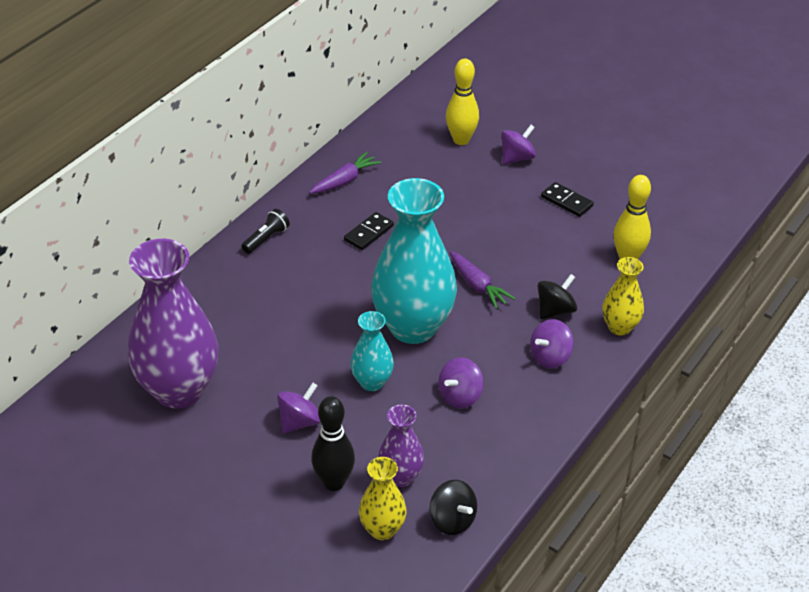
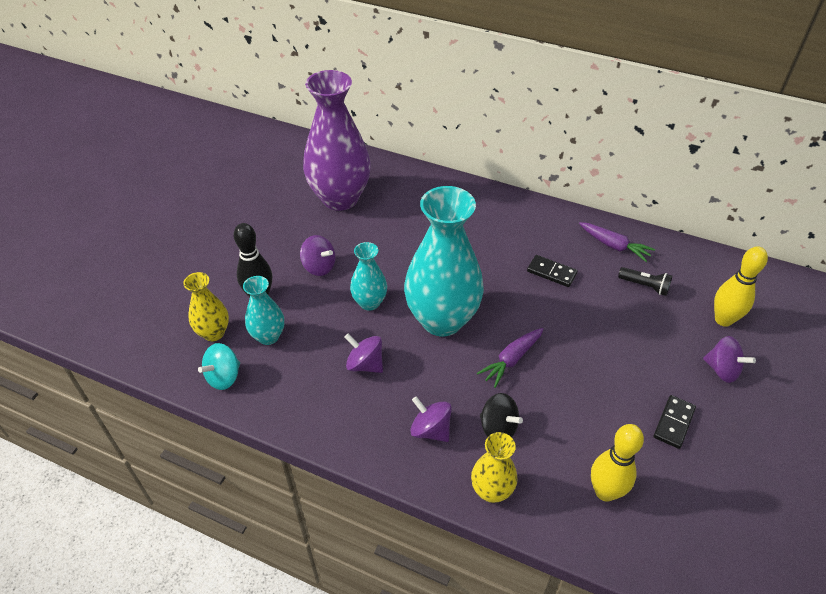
camera: 80 degrees right, 5 degrees up
(266, 239) = (517, 212): black flashlight -> black flashlight (644, 286)
(400, 477) = (268, 336): purple vase -> turquoise vase
(452, 520) = (224, 377): black spinning top -> turquoise spinning top

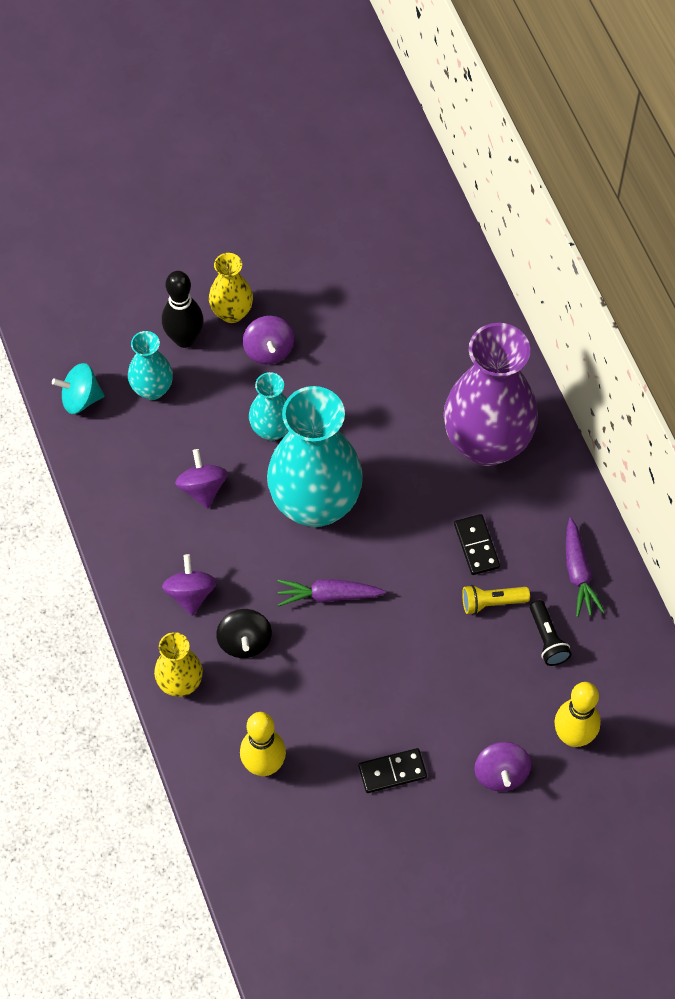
camera: 45 degrees right, 15 degrees up
(214, 333) = (112, 345): yellow vase -> yellow vase (232, 312)
(340, 198) = (374, 281): purple vase -> purple vase (487, 443)
(596, 292) = (492, 602): none -> yellow flashlight

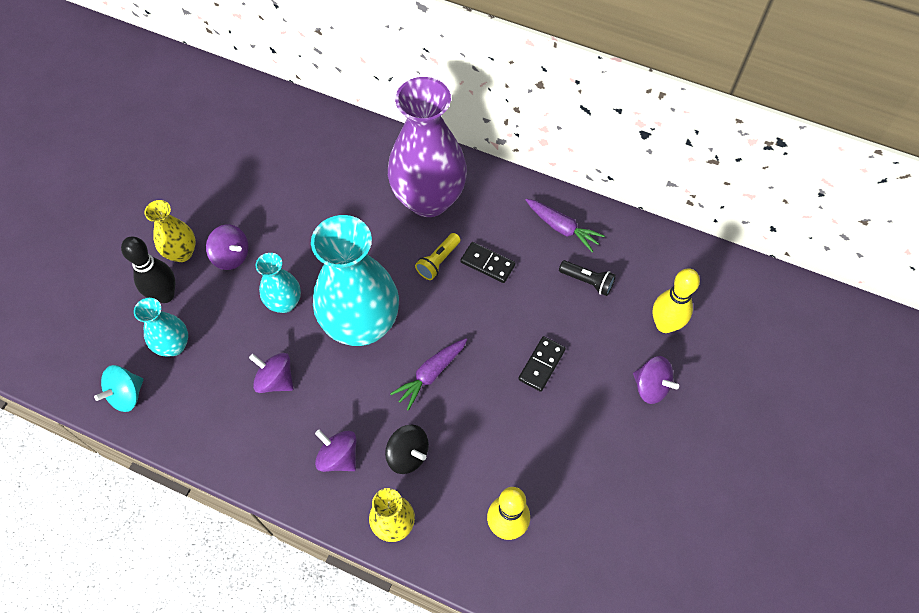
camera: 45 degrees left, 0 degrees up
(392, 772) = (589, 449): black domino -> black domino (542, 365)
(492, 602) = (533, 289): yellow flashlight -> yellow flashlight (438, 261)

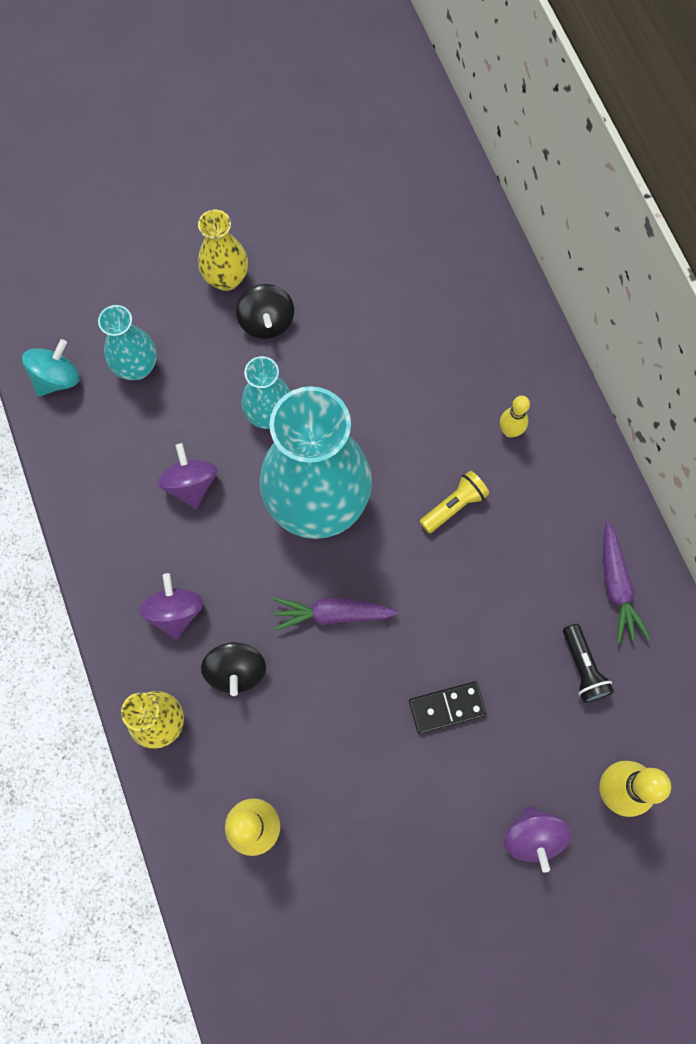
camera: 45 degrees right, 10 degrees up
(126, 395) = (57, 378): turquoise spinning top -> turquoise spinning top turned 135 degrees clockwise
(165, 295) = (174, 309): black bowling pin -> none
(231, 256) = (266, 322): purple spinning top -> black spinning top
(428, 199) = (510, 431): purple vase -> yellow bowling pin
(438, 261) = (454, 506): yellow flashlight -> yellow flashlight turned 150 degrees clockwise
(487, 264) = (500, 554): black domino -> none

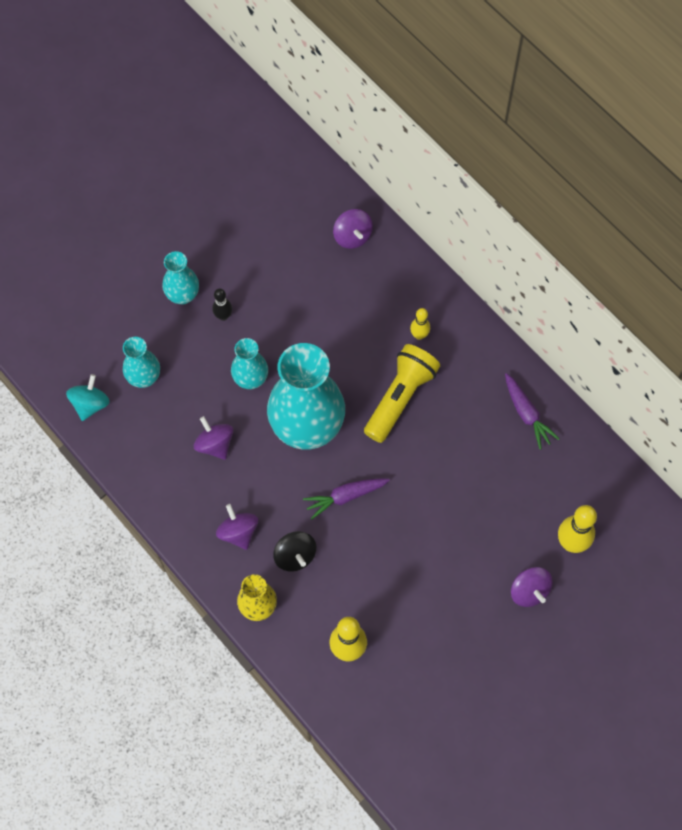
camera: 20 degrees left, 5 degrees down
(226, 278) = (183, 295): yellow vase -> turquoise vase
(266, 322) = (223, 316): black spinning top -> black bowling pin
(447, 708) = (444, 530): black domino -> none
(454, 506) = (400, 398): yellow flashlight -> yellow flashlight, size x1.90
(470, 273) = (352, 236): none -> purple spinning top
(583, 668) = (523, 473): black flashlight -> none

